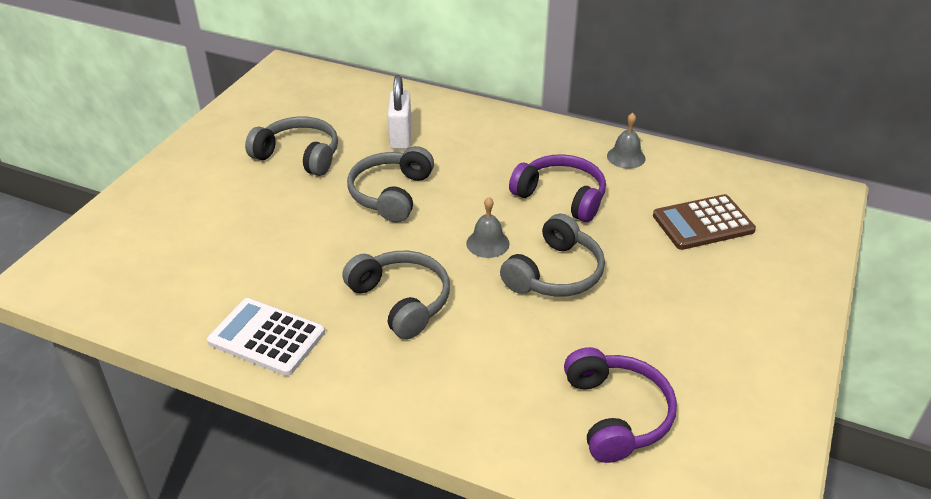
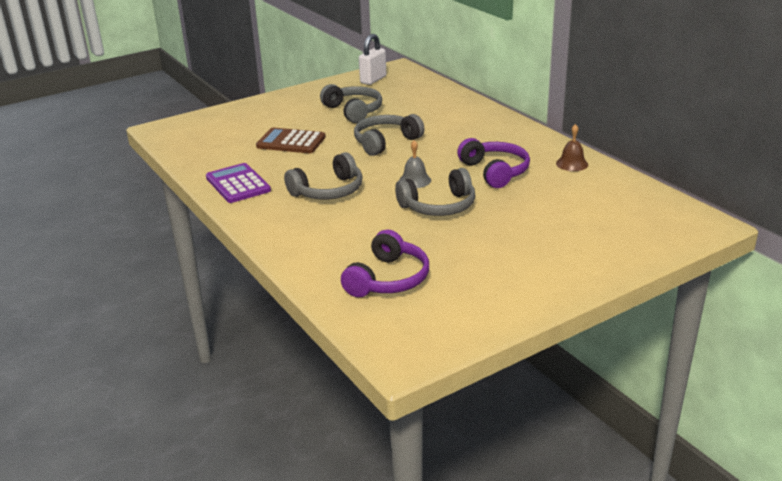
camera: 35 degrees right, 10 degrees down
(267, 337) = (238, 184): white calculator -> purple calculator
(400, 138) = (426, 117): white padlock -> white padlock (373, 80)
(401, 301) = (328, 191): grey headphones -> grey headphones turned 60 degrees clockwise
(626, 157) = (572, 164): grey bell -> brown bell
(703, 223) = (580, 212): brown calculator -> brown calculator (291, 142)

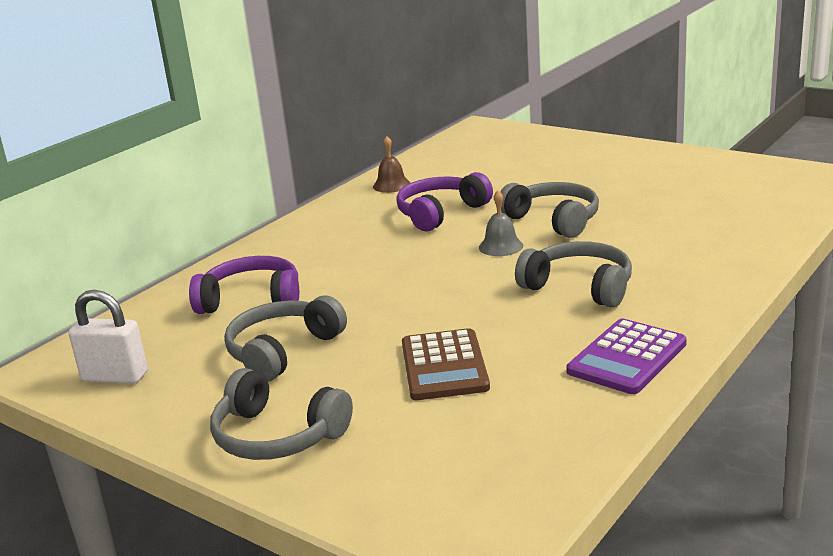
camera: 110 degrees left, 5 degrees down
(385, 142) = (396, 292): grey headphones -> grey headphones (277, 435)
(388, 279) = (726, 207): purple headphones -> purple headphones (251, 300)

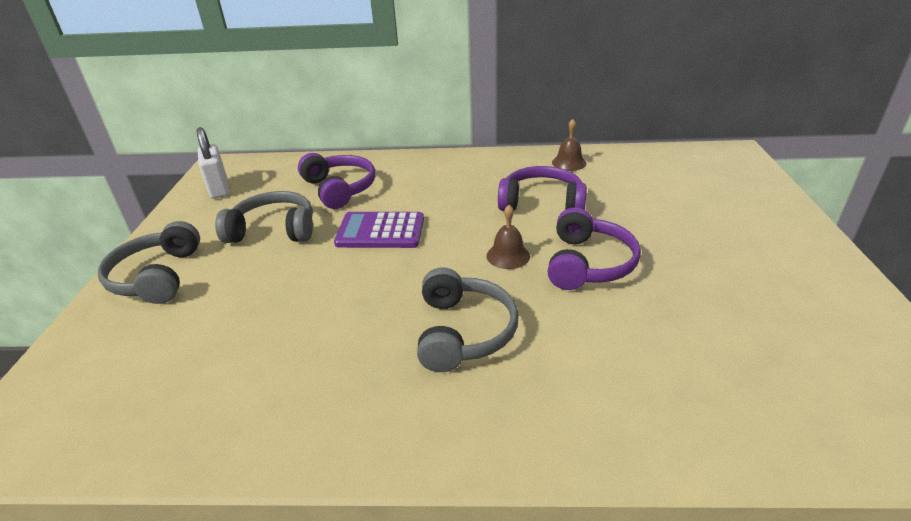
camera: 55 degrees right, 10 degrees up
(444, 366) = (279, 310): brown calculator -> none
(501, 246) = (508, 256): grey bell -> brown bell
(553, 220) = (588, 263): grey headphones -> purple headphones
(627, 358) = (337, 419): purple calculator -> purple calculator (380, 231)

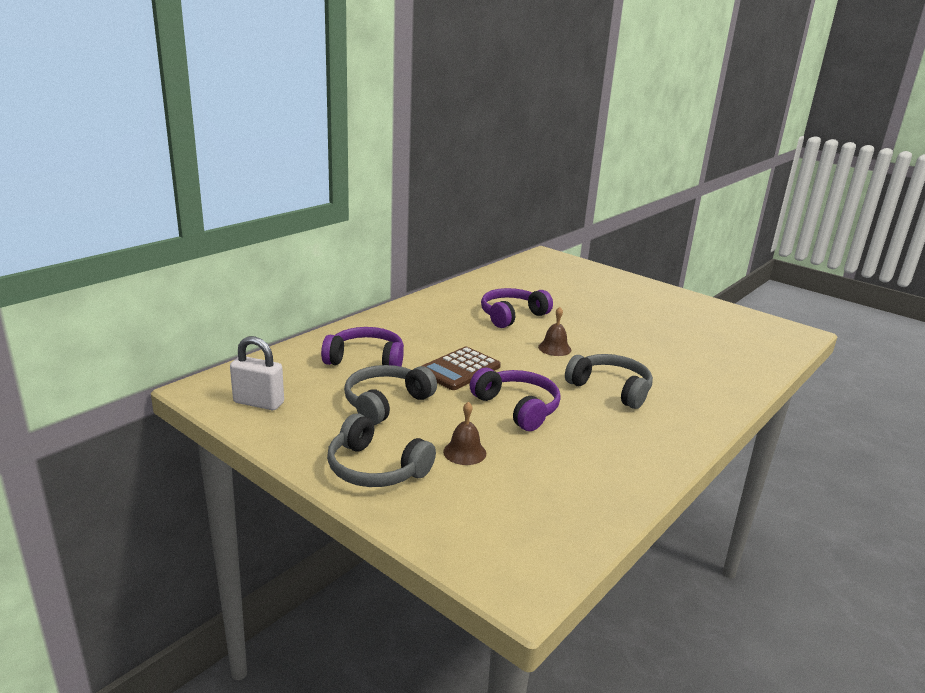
camera: 55 degrees left, 10 degrees down
(380, 231) = (459, 369): purple calculator -> brown calculator
(569, 163) = (477, 288): brown bell -> brown bell (464, 452)
(588, 263) = (595, 334): purple headphones -> purple headphones (517, 408)

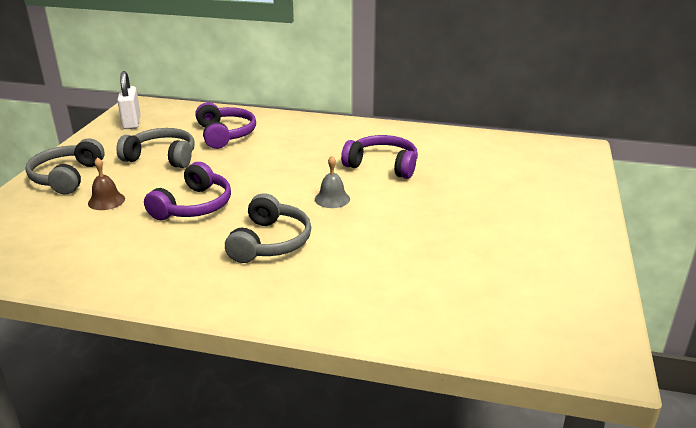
camera: 65 degrees right, 5 degrees up
(459, 369) = (242, 169): brown calculator -> none
(554, 348) = (332, 199): brown bell -> grey bell

